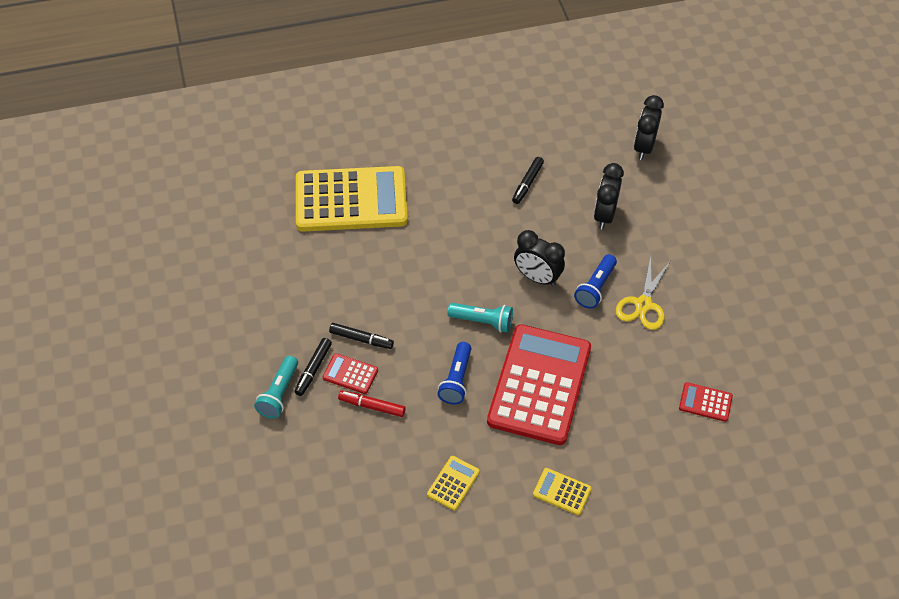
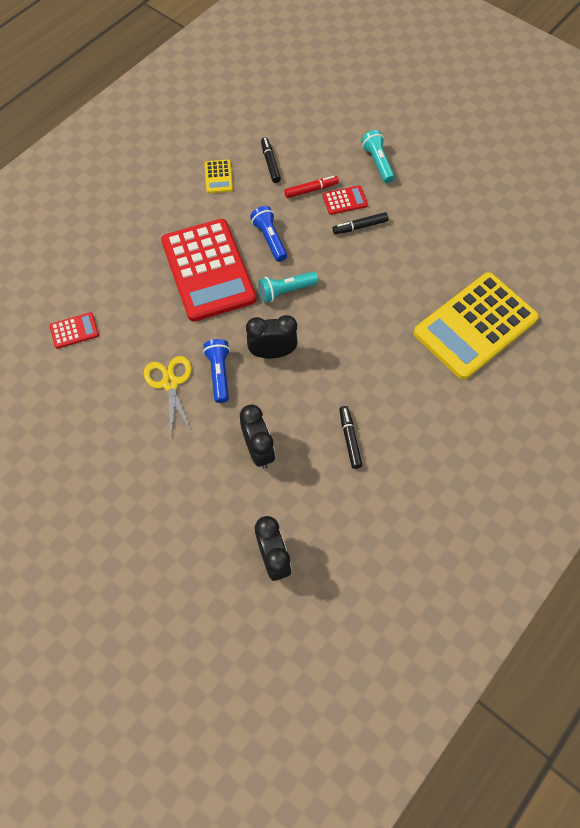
camera: 145 degrees right, 10 degrees up
(313, 369) = (371, 189): black marker -> black marker (270, 163)
(562, 492) = (143, 211): yellow calculator -> none

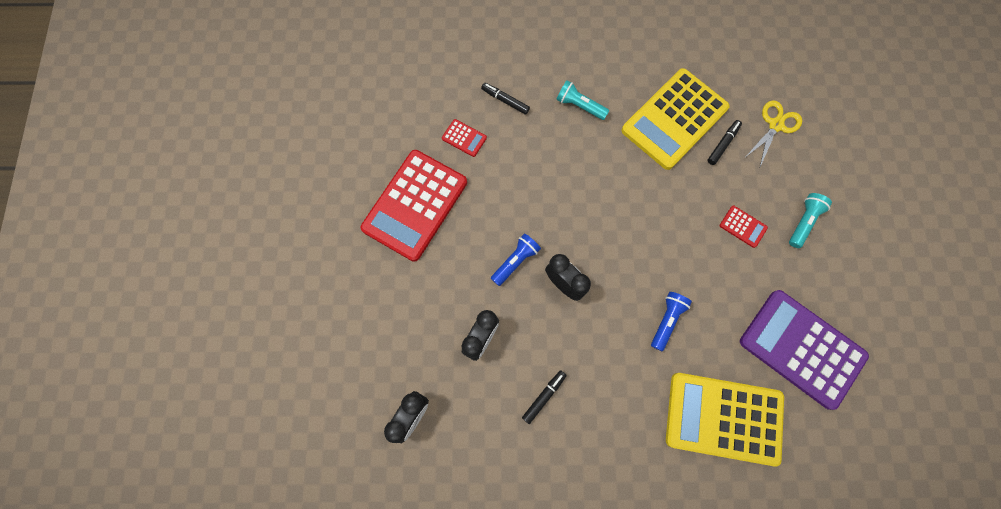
camera: 50 degrees right, 10 degrees up
(170, 383) = (480, 235): yellow scissors -> yellow scissors (775, 125)
(208, 270) = (589, 182): red calculator -> red calculator (415, 205)
(218, 177) = (674, 119): yellow calculator -> yellow calculator, size x2.49
(269, 239) = (655, 201): blue flashlight -> blue flashlight (666, 320)
(286, 291) = (622, 250): turquoise flashlight -> turquoise flashlight (579, 106)
(311, 190) = (728, 194): red marker -> none
(360, 227) = (730, 257): black marker -> black marker (505, 101)
(467, 237) = (801, 348): none -> purple calculator

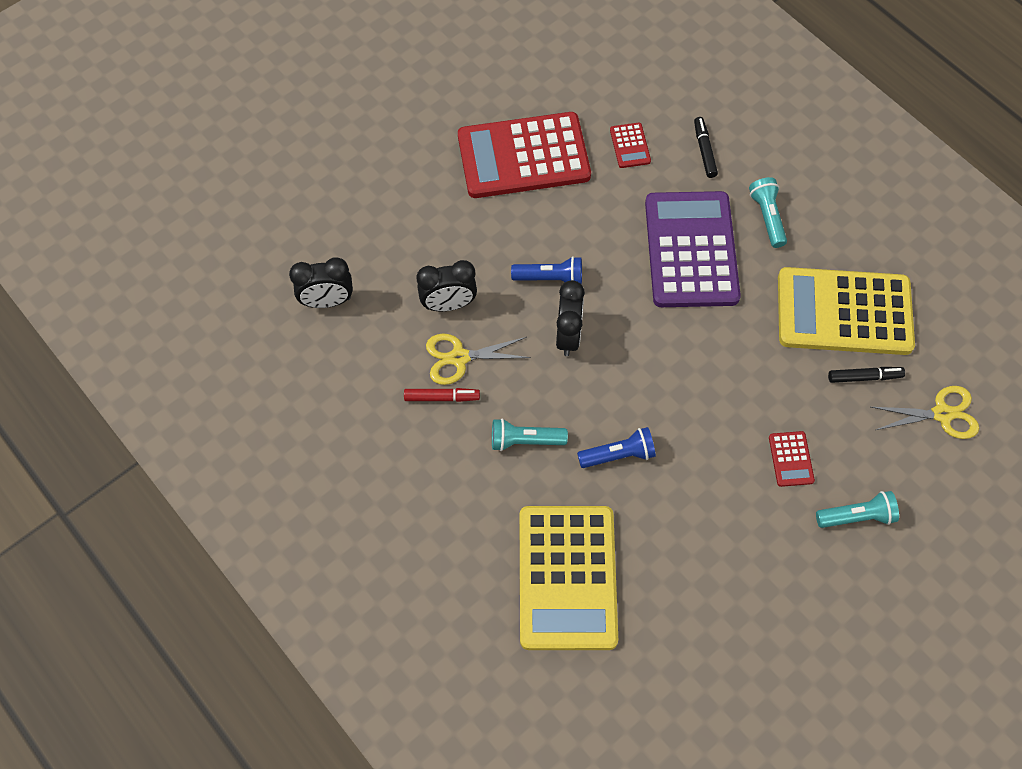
camera: 50 degrees right, 10 degrees down
(525, 362) = (459, 358): none -> yellow scissors
(543, 397) = (441, 397): black marker -> red marker
(614, 369) = (525, 441): none -> turquoise flashlight
(723, 418) = (567, 577): yellow calculator -> yellow calculator turned 150 degrees counterclockwise
(801, 348) = (712, 607): purple calculator -> purple calculator (691, 250)

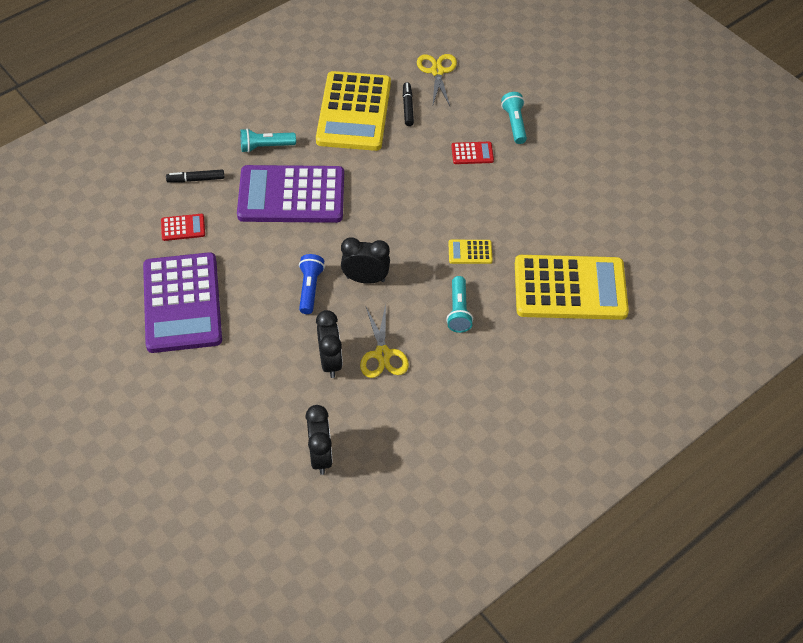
camera: 90 degrees left, 10 degrees down
(441, 397) = (419, 367): red marker -> none
(523, 156) = (182, 303): red calculator -> purple calculator
(618, 454) = (470, 252): blue flashlight -> yellow calculator

